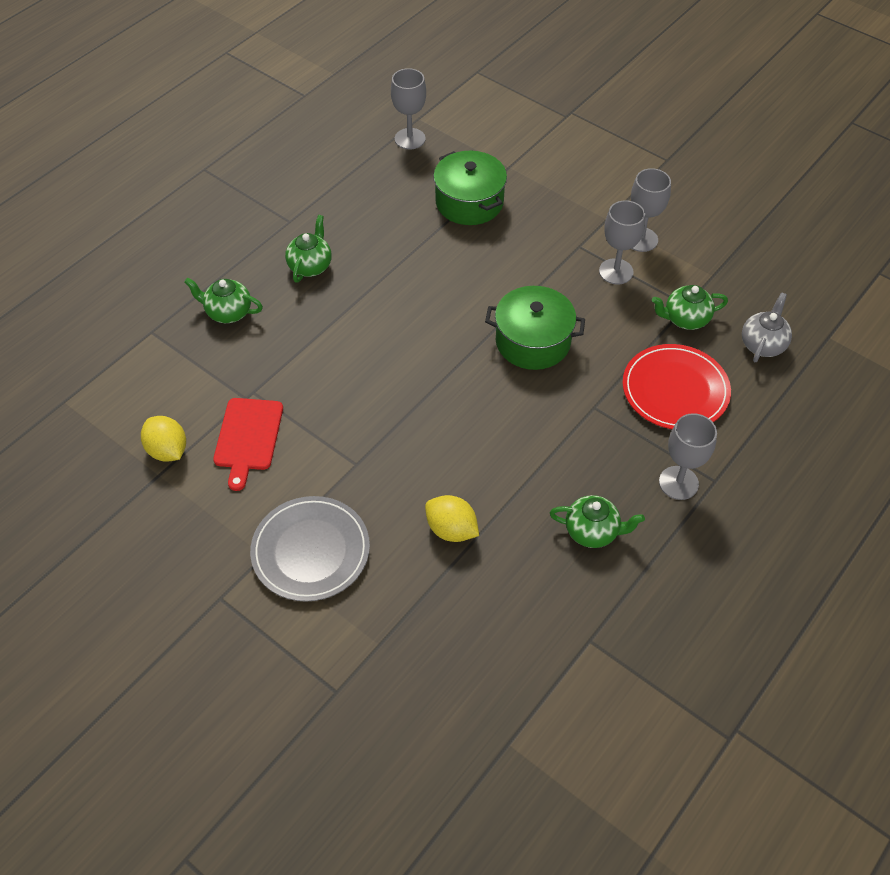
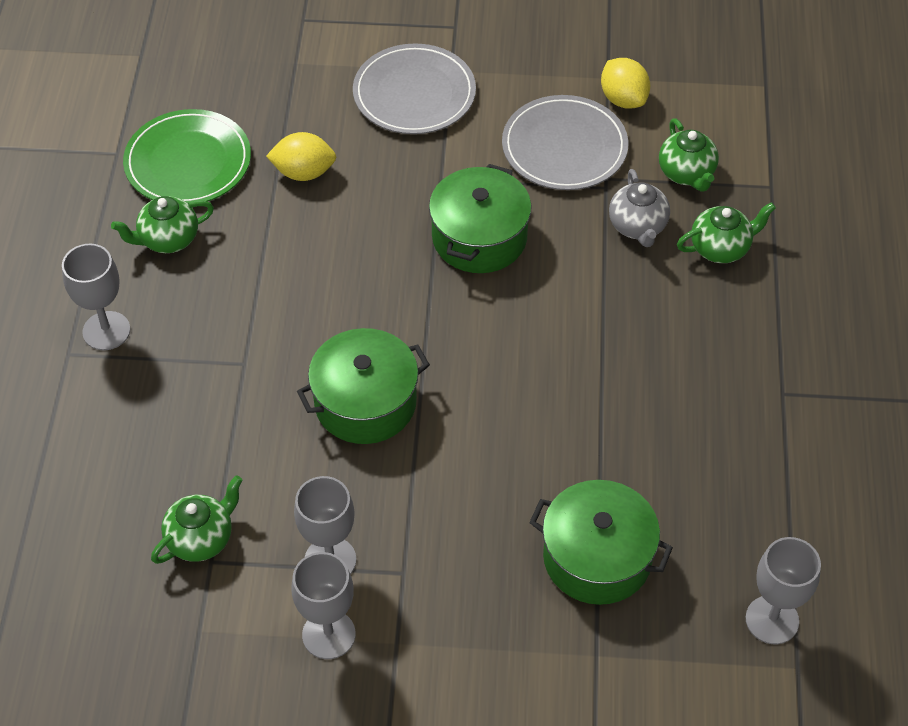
camera: 145 degrees right, 0 degrees up
(167, 450) = (623, 99): yellow lemon -> yellow lemon turned 45 degrees clockwise
(248, 437) = (564, 147): red cutting board -> grey plate
(310, 266) = (696, 350): green teapot -> green teapot (687, 173)
(370, 405) = (479, 237): none -> green pot
(535, 595) = (188, 162): none -> green plate
(675, 390) = (164, 434): red plate -> none
(762, 344) = (85, 557): grey teapot -> grey teapot (638, 227)

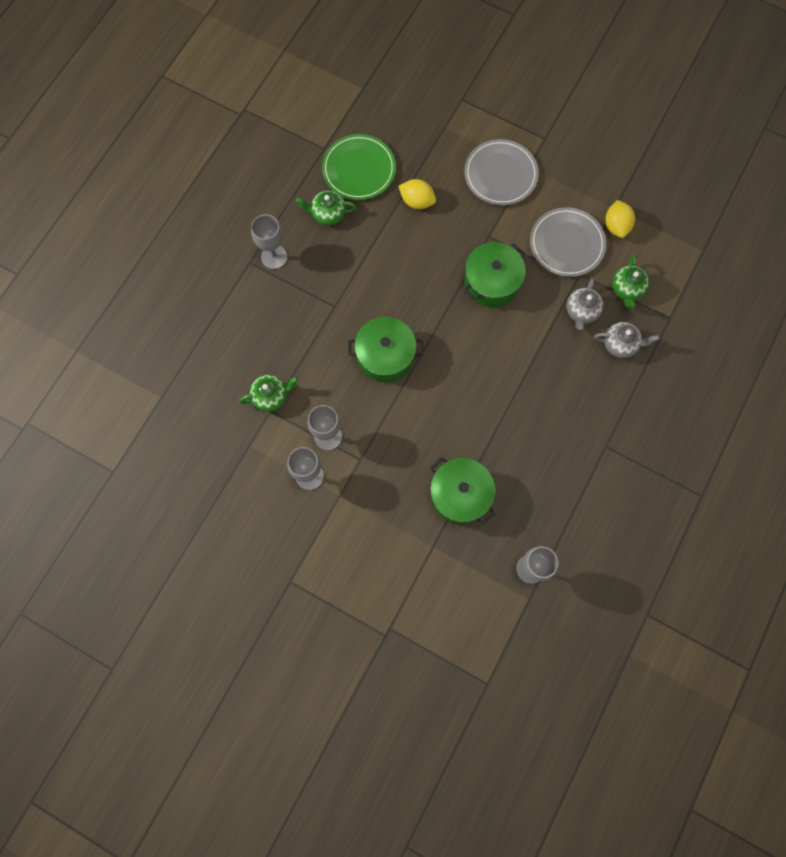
camera: 25 degrees right, 20 degrees up
(721, 248) = (620, 344): green teapot -> grey teapot

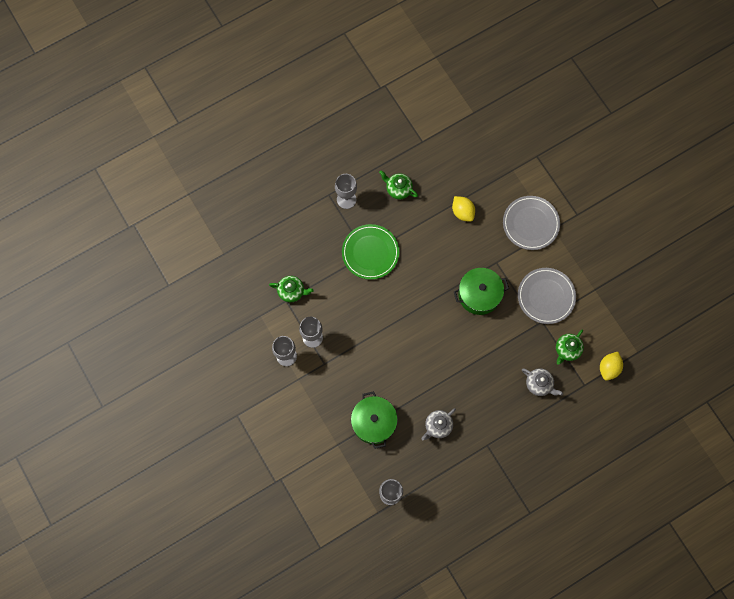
camera: 30 degrees right, 0 degrees up
(359, 169) = (437, 169): green plate -> green plate (370, 252)
(385, 356) = (380, 305): green pot -> none
(581, 312) = (527, 348): grey teapot -> grey teapot (438, 426)
(616, 226) = (588, 302): yellow lemon -> yellow lemon (609, 368)

